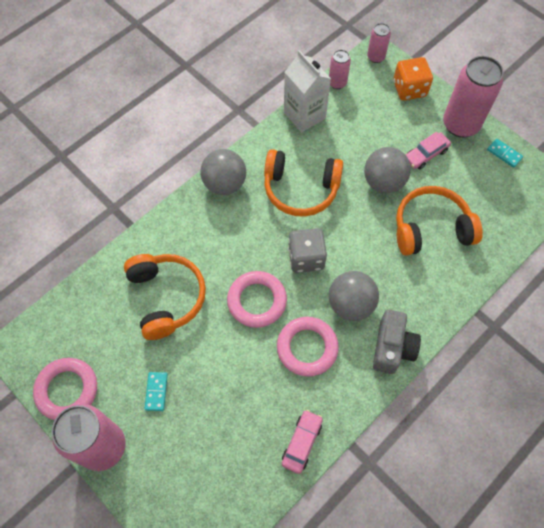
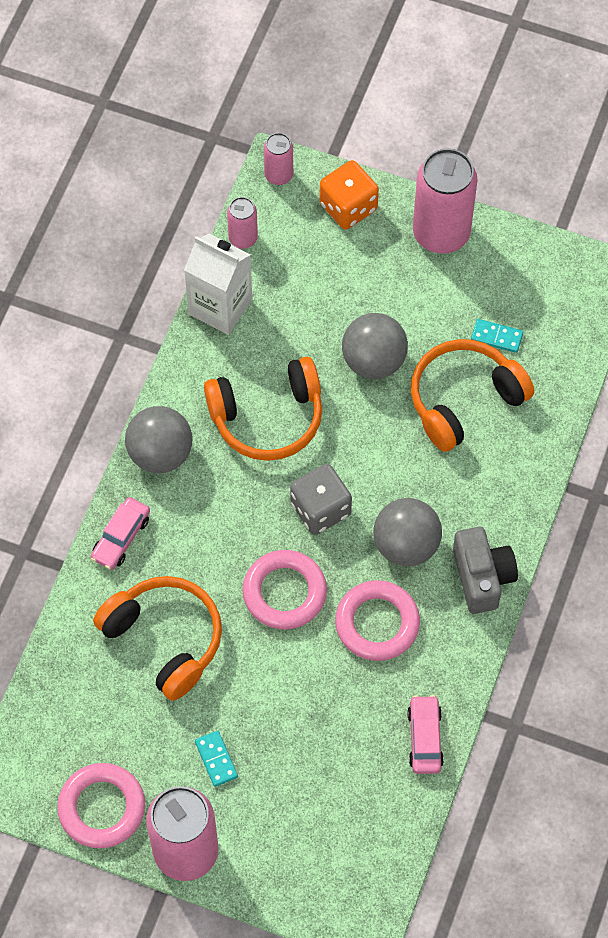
camera: 25 degrees left, 0 degrees up
(425, 154) = (412, 297): pink car -> pink car (121, 537)
(504, 154) = (516, 253): turquoise domino -> turquoise domino (496, 337)

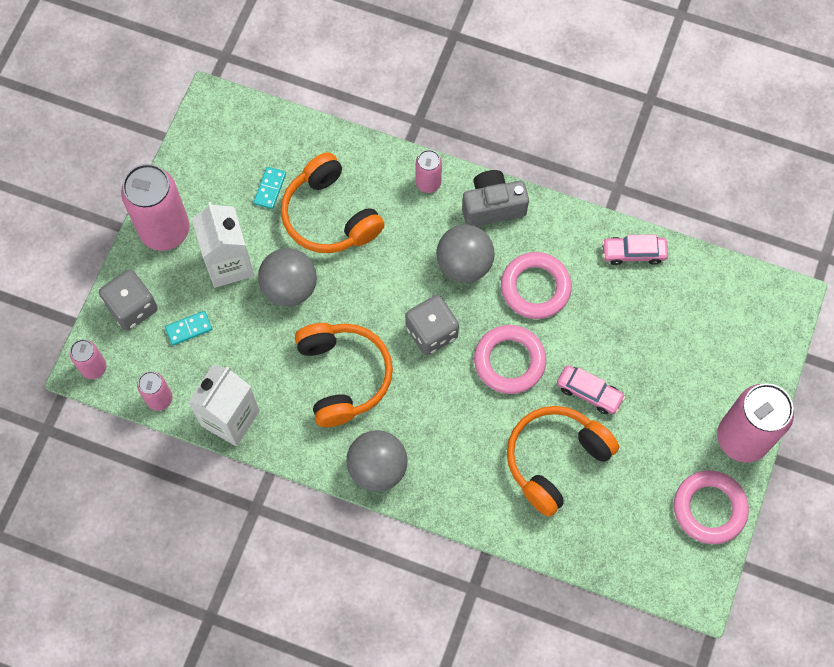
camera: 90 degrees left, 5 degrees up
(121, 537) = (460, 500): pink car -> pink car (589, 392)
(216, 759) = (661, 415): turquoise domino -> turquoise domino (189, 329)
(348, 207) = (132, 307): orange dice -> grey dice
(402, 298) = (229, 263): none -> white carton
(510, 506) = (428, 183): none -> pink can

